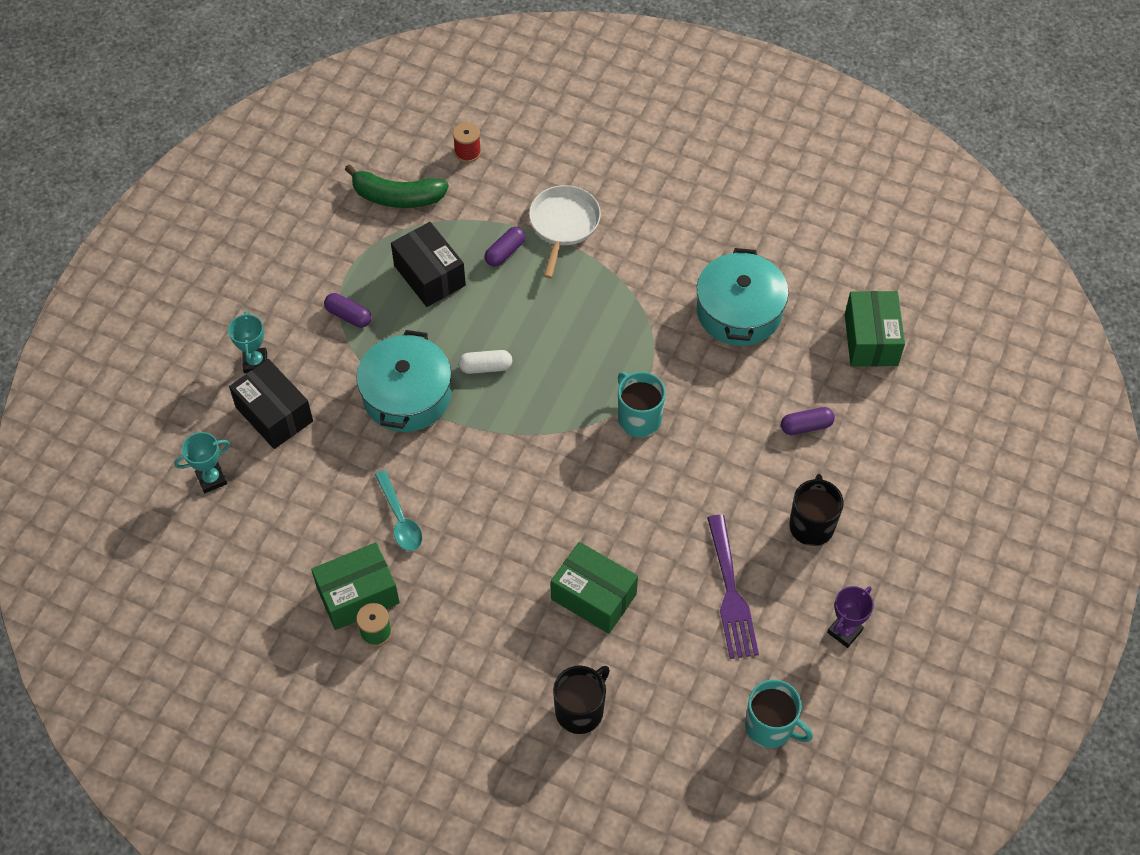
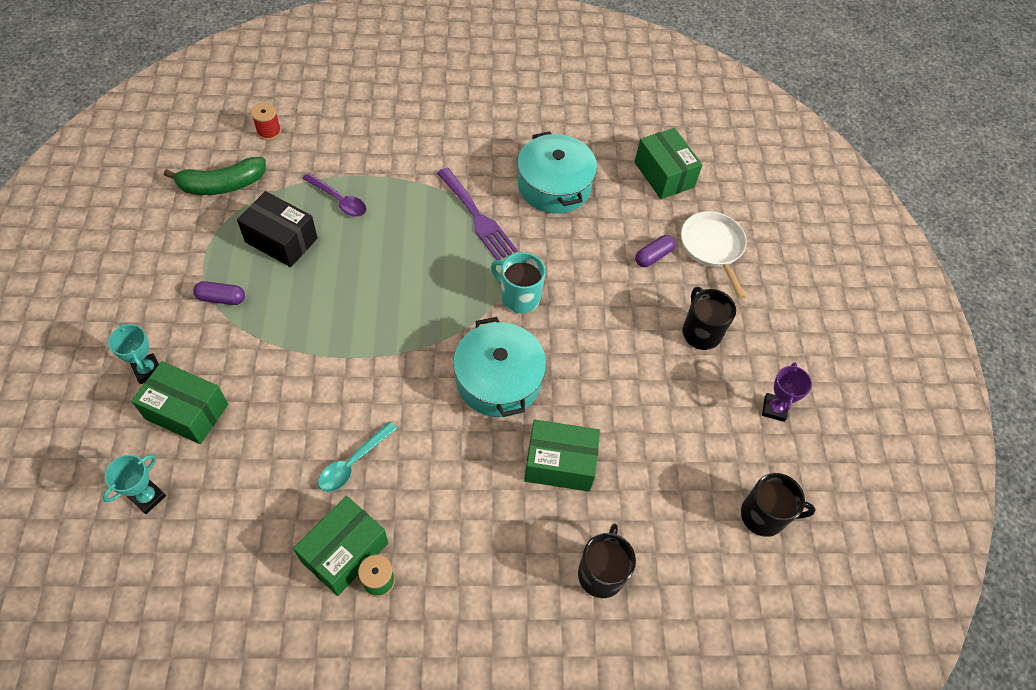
camera: 30 degrees left, 0 degrees up
(274, 414) = (187, 411): black box -> green box
(400, 519) = (352, 463): turquoise spoon -> turquoise spoon turned 90 degrees clockwise
(407, 395) = (307, 349): turquoise pot -> turquoise pot (498, 380)
(485, 367) = (367, 300): white capsule -> none
(505, 252) = (339, 200): purple capsule -> purple spoon
(563, 224) = (378, 163): white pan -> white pan (712, 247)
(731, 593) = (670, 413): purple fork -> purple fork (477, 217)
(770, 727) = (764, 516): turquoise mug -> black mug

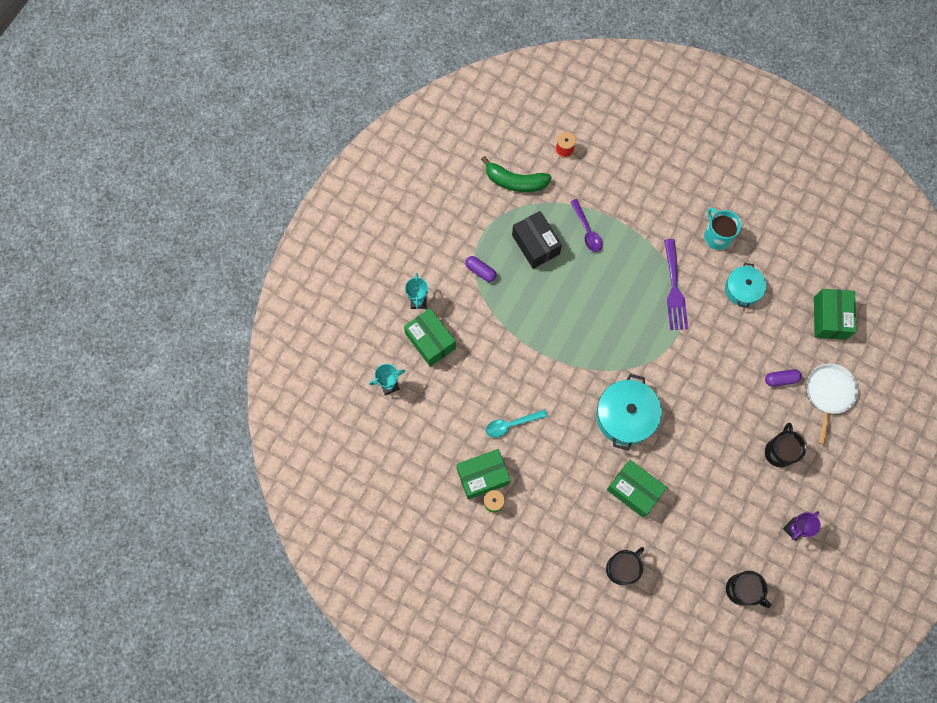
camera: 35 degrees right, 15 degrees up
(519, 297) = (670, 364): turquoise mug -> turquoise mug (717, 236)
(554, 186) = (742, 289): turquoise pot -> turquoise pot, size x0.63

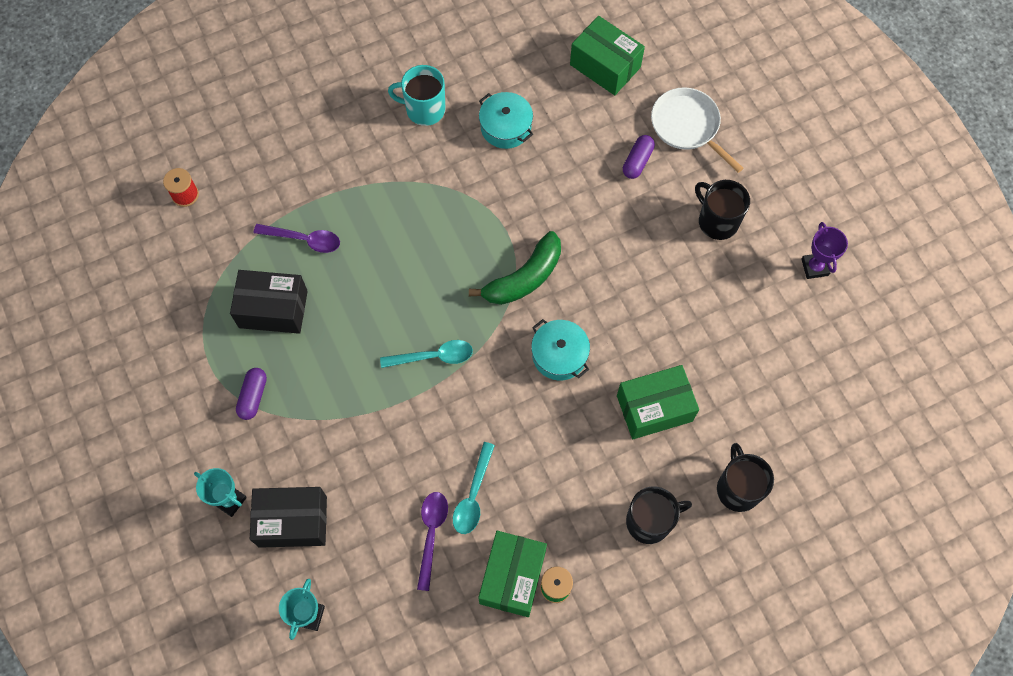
camera: 55 degrees left, 5 degrees down
(430, 341) = (293, 521): green box -> black box
(475, 417) = (431, 533): none -> purple spoon
(480, 271) = (253, 396): purple capsule -> purple capsule turned 60 degrees counterclockwise
(515, 181) = (176, 276): green banana -> green banana (524, 277)
(573, 348) = (434, 356): none -> turquoise spoon
(625, 416) = (559, 355): turquoise pot -> turquoise pot, size x0.63
(674, 289) = (450, 196): purple fork -> none
(741, 590) = (849, 372): black mug -> black mug (650, 521)

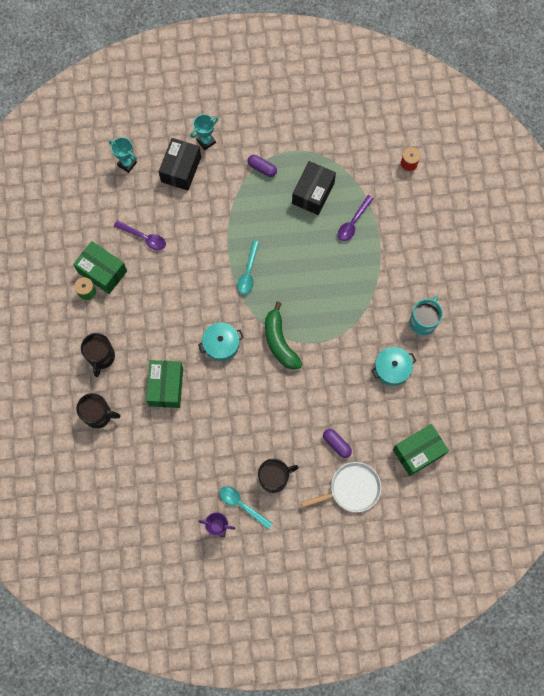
camera: 110 degrees right, 5 degrees up
(473, 496) = (156, 266): turquoise spoon -> turquoise spoon (241, 505)

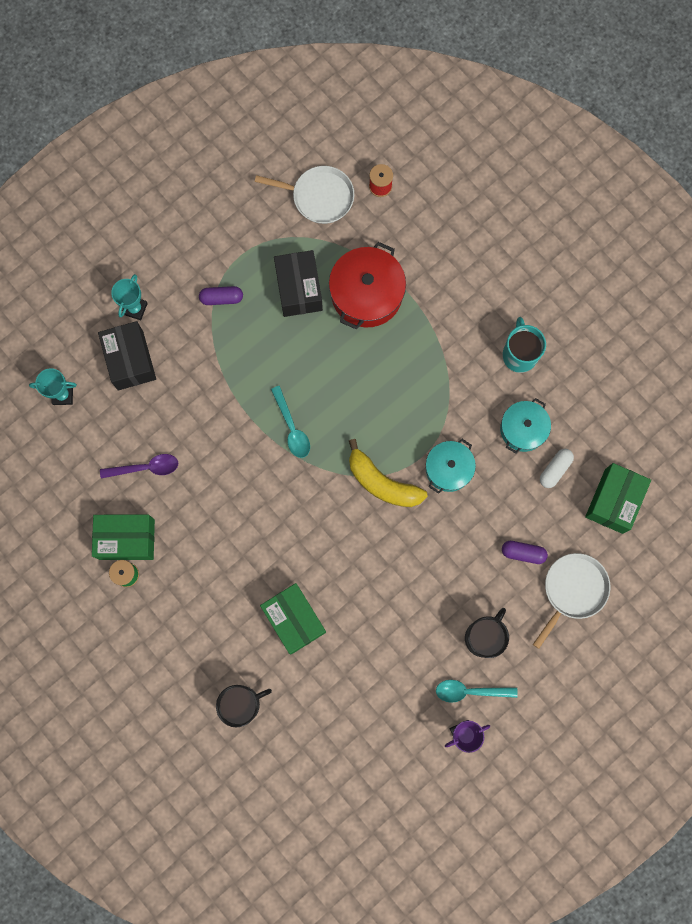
camera: 35 degrees left, 5 degrees up
(101, 357) = (197, 637): black mug -> none
(221, 344) = (320, 530): turquoise pot -> turquoise pot (448, 469)
(280, 342) = (382, 483): green banana -> yellow banana
(353, 223) = (366, 294): purple spoon -> red pot
(365, 146) = (319, 197): none -> white pan
(394, 407) = (555, 469): none -> white capsule

